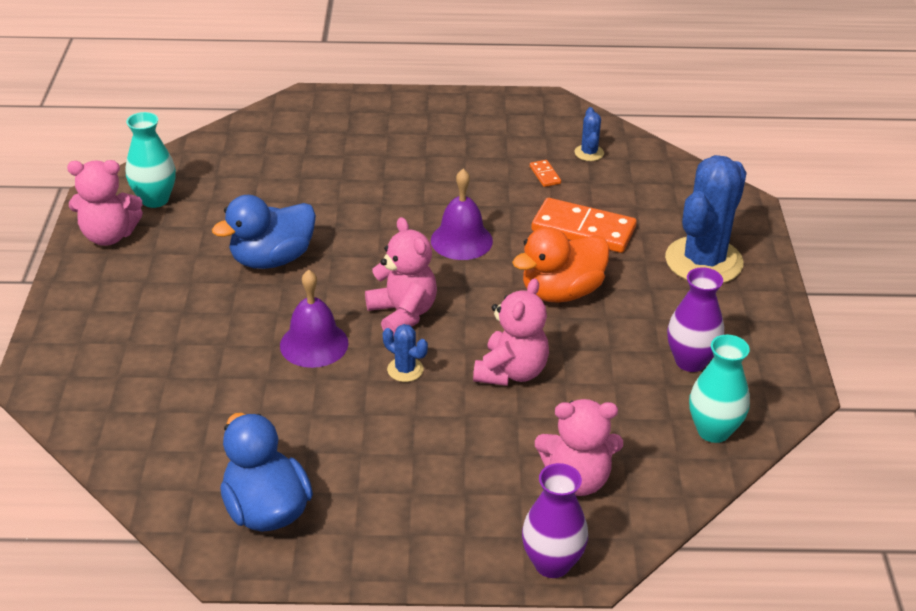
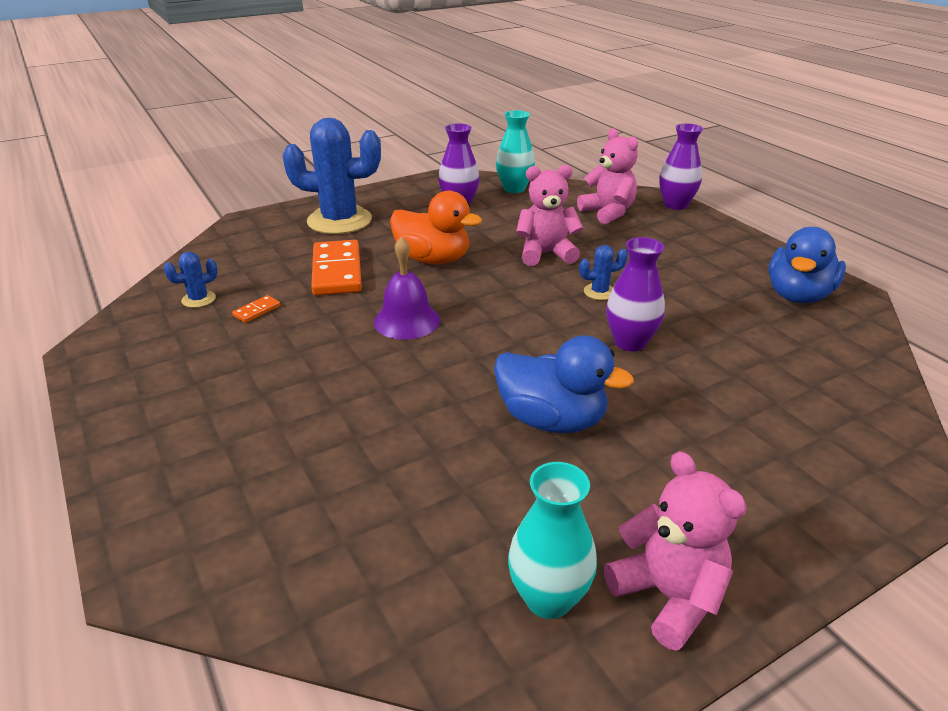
camera: 120 degrees left, 5 degrees down
(314, 344) = (630, 342): purple bell -> purple vase
(403, 314) = (539, 315): pink teddy bear -> none
(405, 370) = (599, 292): blue cactus -> blue cactus turned 75 degrees clockwise

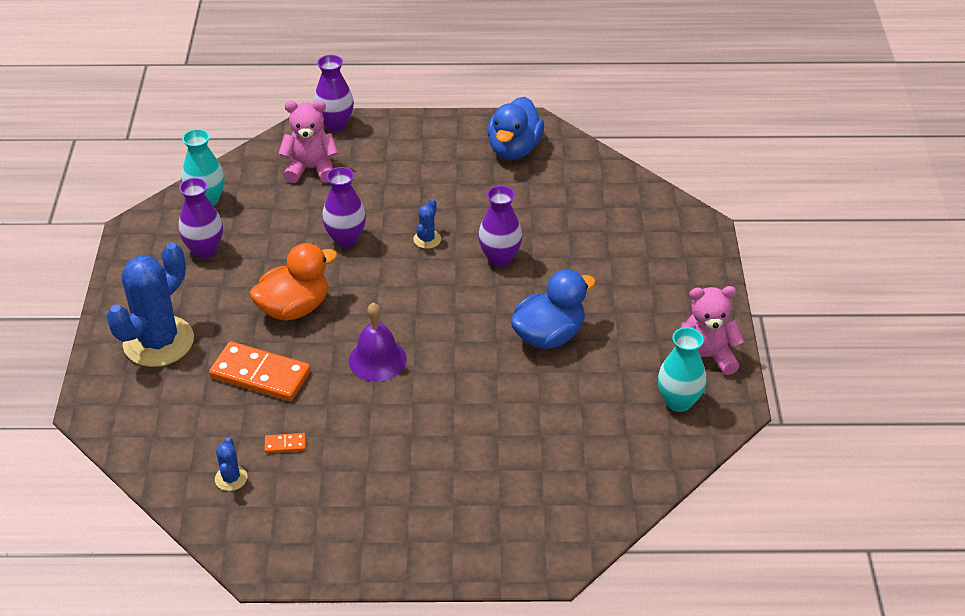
camera: 60 degrees left, 10 degrees up
(257, 311) = (285, 444): orange domino -> orange domino turned 75 degrees counterclockwise
(546, 254) = (346, 239): pink teddy bear -> purple vase
(798, 295) = (514, 149): blue duck -> blue duck turned 45 degrees clockwise

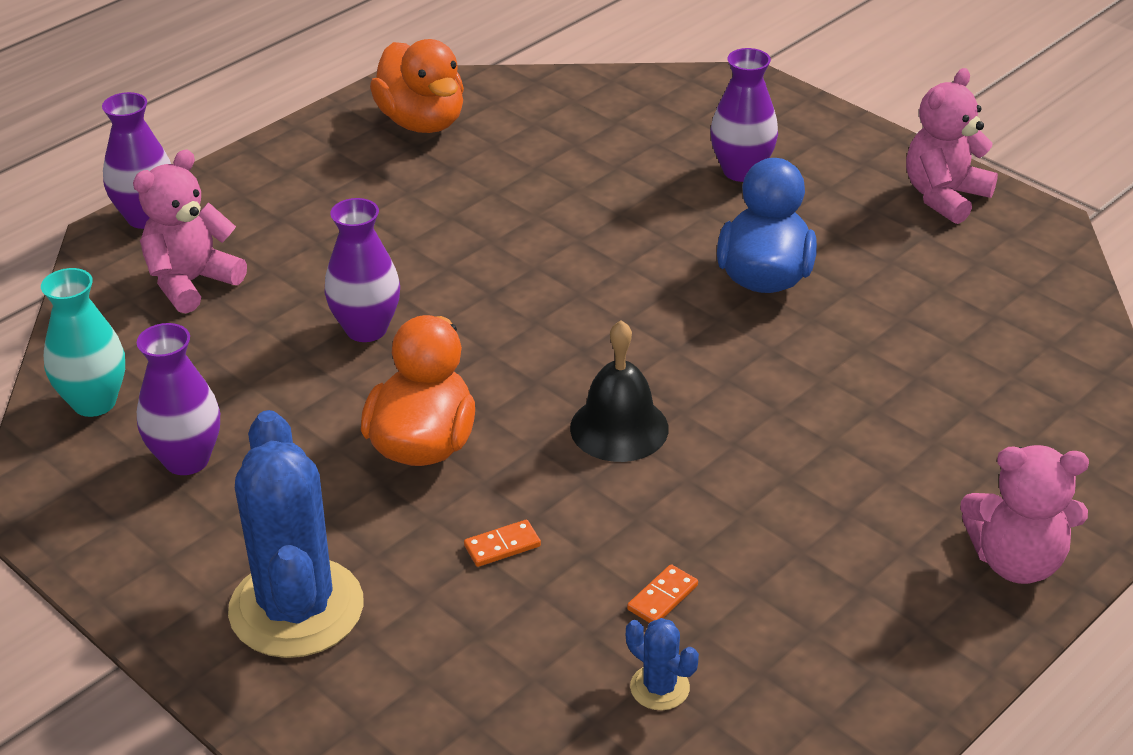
camera: 45 degrees left, 5 degrees down
(260, 375) = (502, 546): orange domino -> orange domino, size x0.42
(377, 359) = (619, 428): purple bell -> black bell
(427, 239) = (469, 268): blue cactus -> none
(444, 549) = (1016, 561): none -> pink teddy bear
(500, 258) = (586, 236): purple vase -> purple vase (741, 171)
(514, 149) = (422, 122): blue duck -> orange duck
(678, 401) = (988, 252): turquoise vase -> none

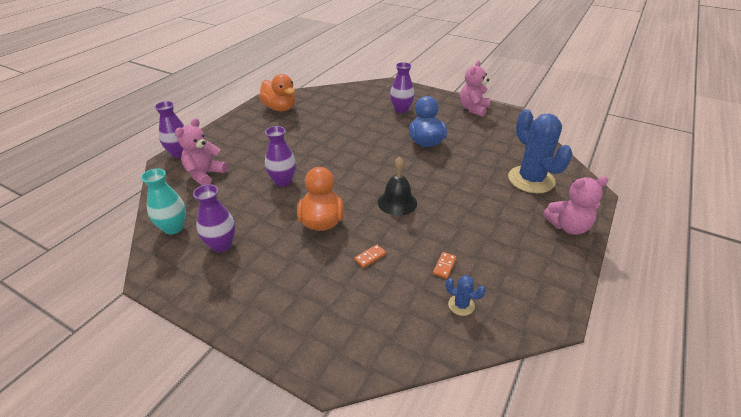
camera: 15 degrees left, 0 degrees up
(296, 608) = (290, 301): blue cactus -> blue cactus (531, 180)

